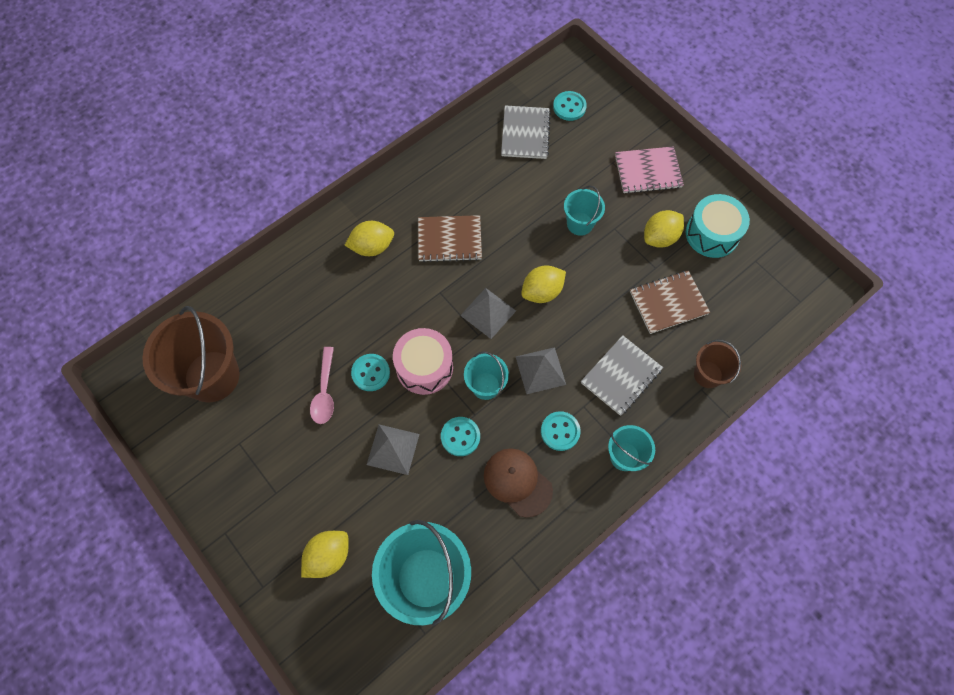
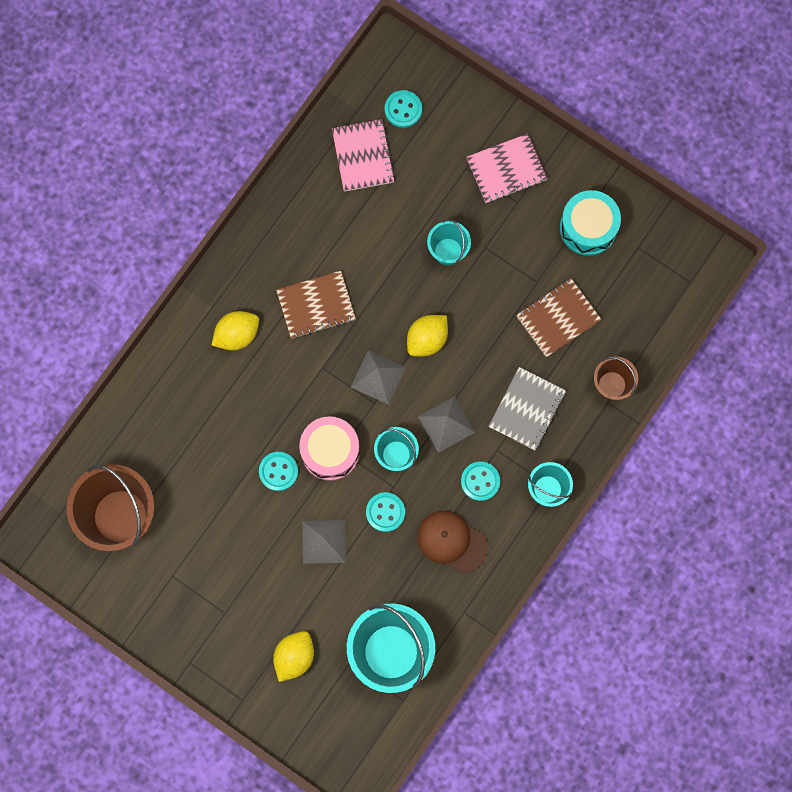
camera: 15 degrees left, 10 degrees up
(325, 392) = (239, 503): pink spoon -> none
(525, 133) = (363, 156): grey notebook -> pink notebook
(660, 237) = (535, 246): yellow lemon -> none

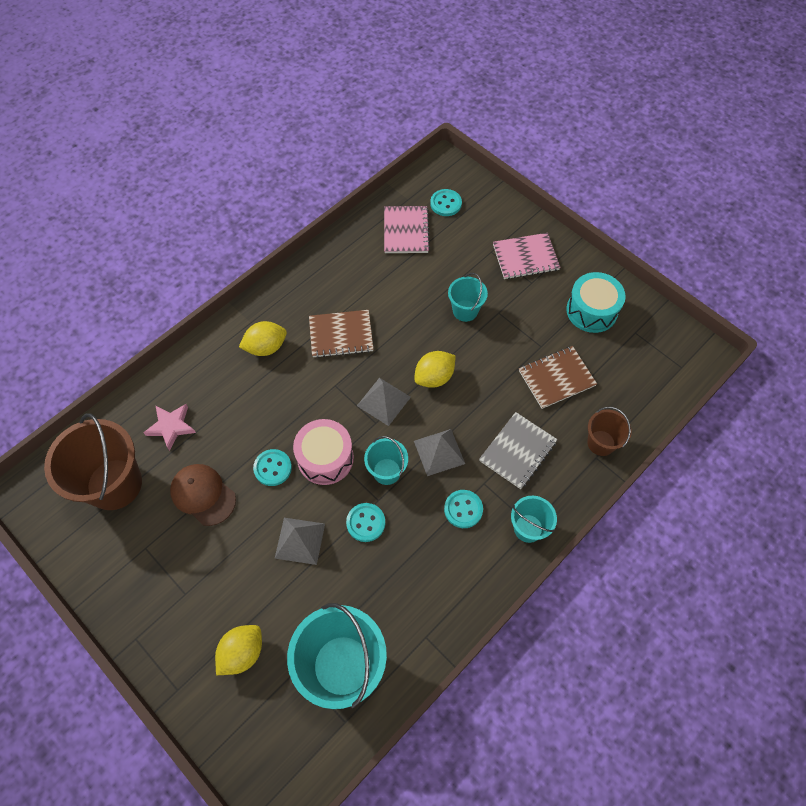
camera: 10 degrees right, 15 degrees down
(160, 444) = (171, 426): none -> pink star
(451, 541) = (425, 562): brown cap -> brown cap (203, 495)

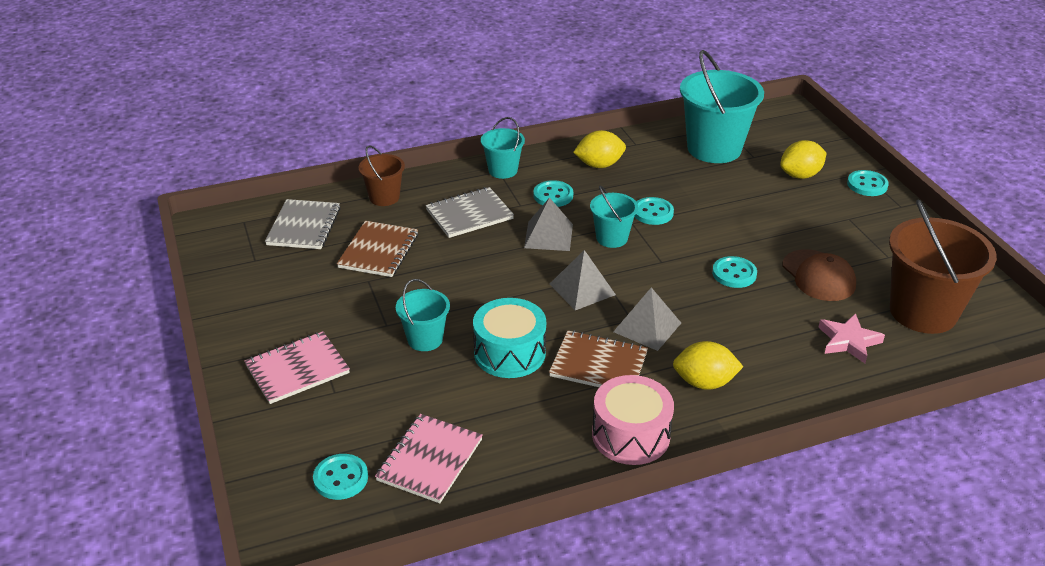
camera: 155 degrees left, 25 degrees down
(171, 665) = (867, 185): none -> turquoise button
(300, 541) = (724, 219): grey pyramid -> grey pyramid (647, 327)
(325, 458) = (672, 265): pink drum -> pink drum (631, 435)
(434, 377) = (511, 291): yellow lemon -> yellow lemon (599, 165)
(525, 257) = (297, 369): pink notebook -> pink notebook turned 45 degrees counterclockwise
(556, 378) = (378, 251): brown notebook -> brown notebook turned 75 degrees counterclockwise
(591, 311) = (278, 292): turquoise drum -> turquoise drum (509, 353)
(633, 381) = (304, 226): none -> grey notebook

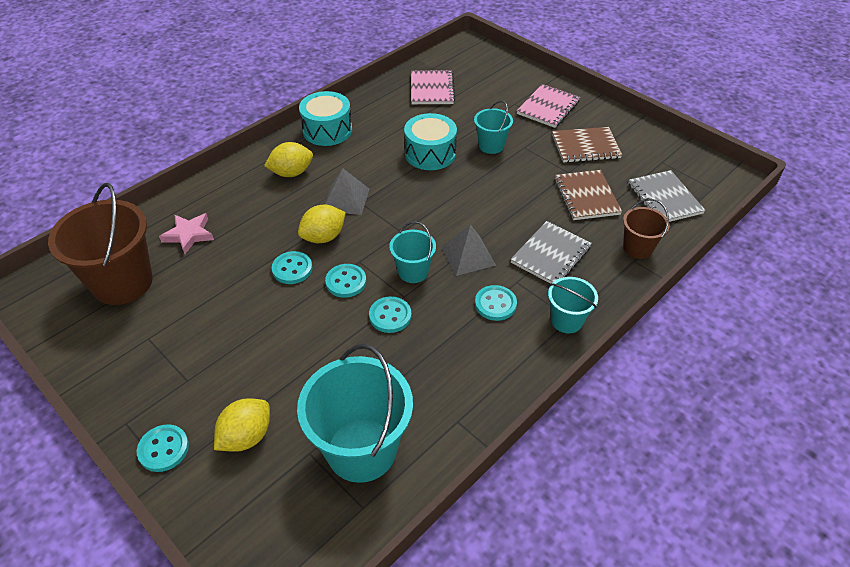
camera: 155 degrees right, 10 degrees up
(341, 478) = (469, 70): turquoise button -> turquoise button (346, 282)
(582, 289) = (410, 214): grey pyramid -> none
(598, 364) = (367, 163): brown notebook -> brown notebook (585, 146)
(599, 165) = (477, 366): yellow lemon -> yellow lemon (323, 237)
(631, 435) = (327, 130): pink drum -> turquoise drum
(818, 276) = (216, 291): brown cap -> none

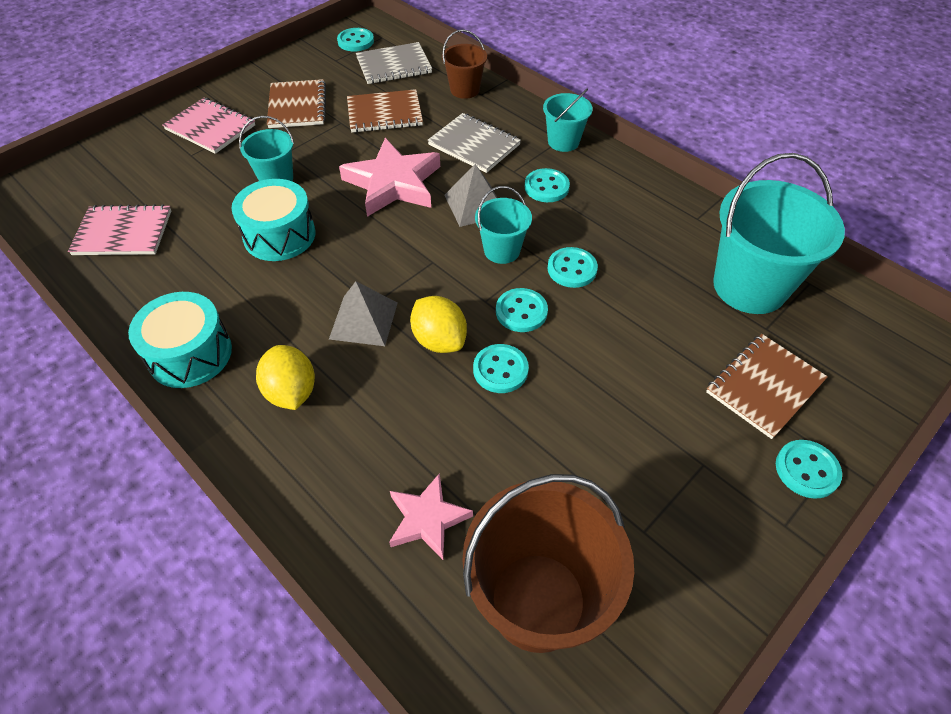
camera: 90 degrees left, 5 degrees up
(246, 436) = (764, 386): yellow lemon -> brown notebook
(491, 206) = (393, 183): none -> pink star
(697, 172) = (355, 41): none -> turquoise button

